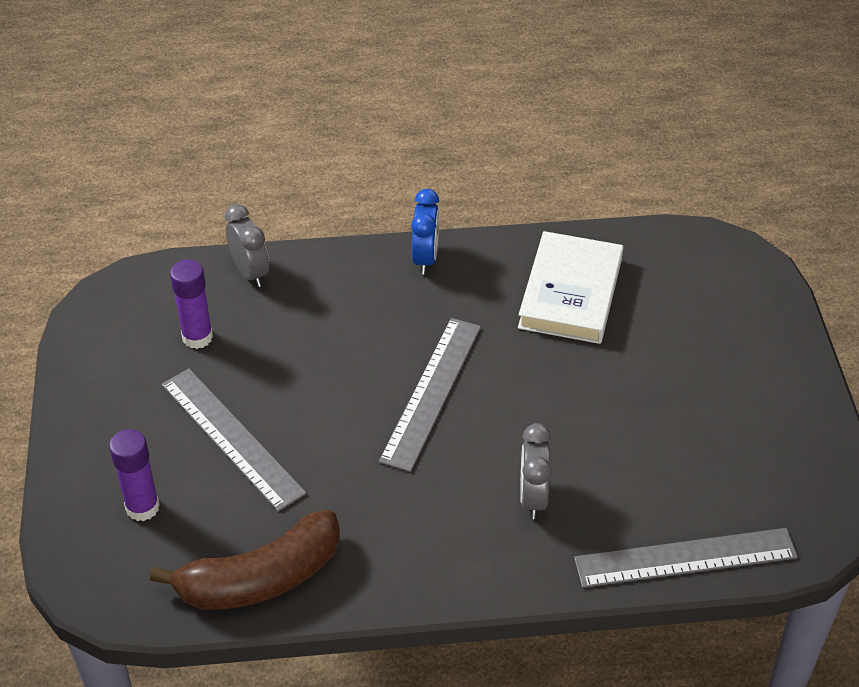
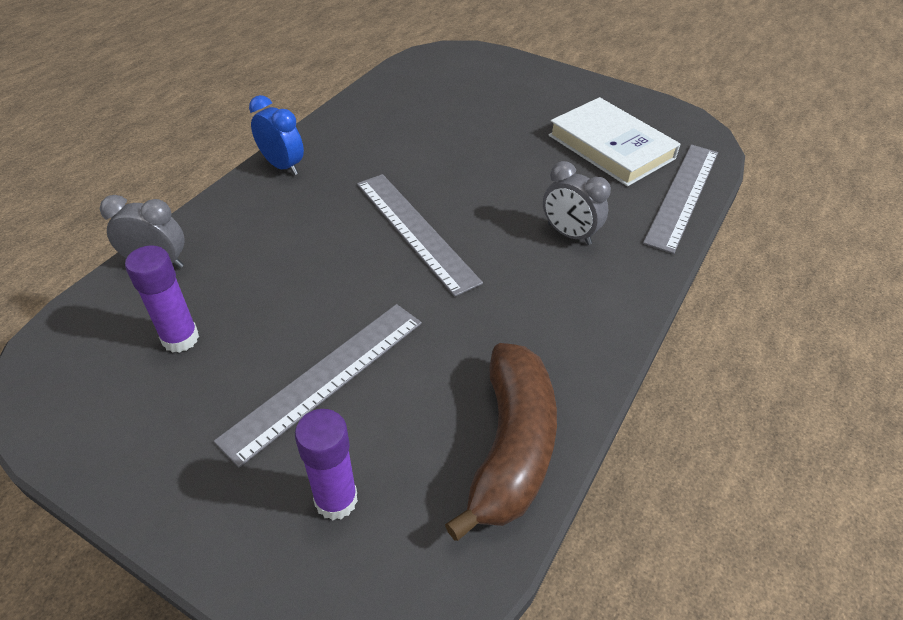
camera: 55 degrees left, 0 degrees up
(231, 438) = (326, 378): grey ruler -> grey ruler turned 45 degrees counterclockwise
(570, 293) = (403, 123): white book -> white book (610, 147)

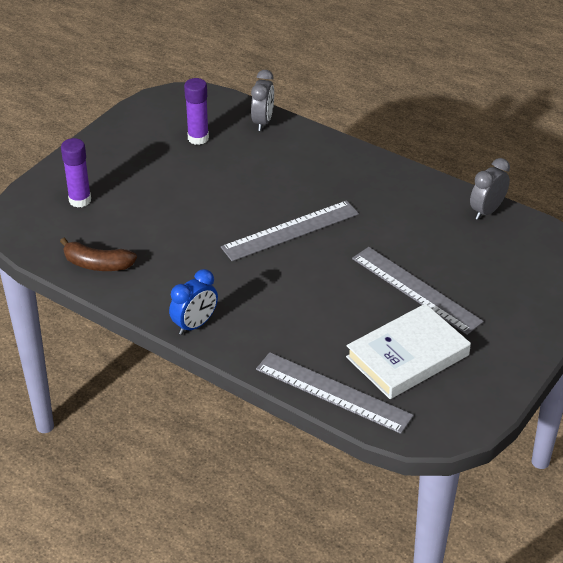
camera: 95 degrees right, 5 degrees down
(282, 166) = (370, 164): blue clock -> blue clock (195, 325)
(326, 378) = (159, 193): grey ruler -> grey ruler (416, 290)
(511, 447) = (97, 264): brown banana -> brown banana, size x0.63
(569, 234) = (283, 312): grey clock -> grey clock (486, 211)

